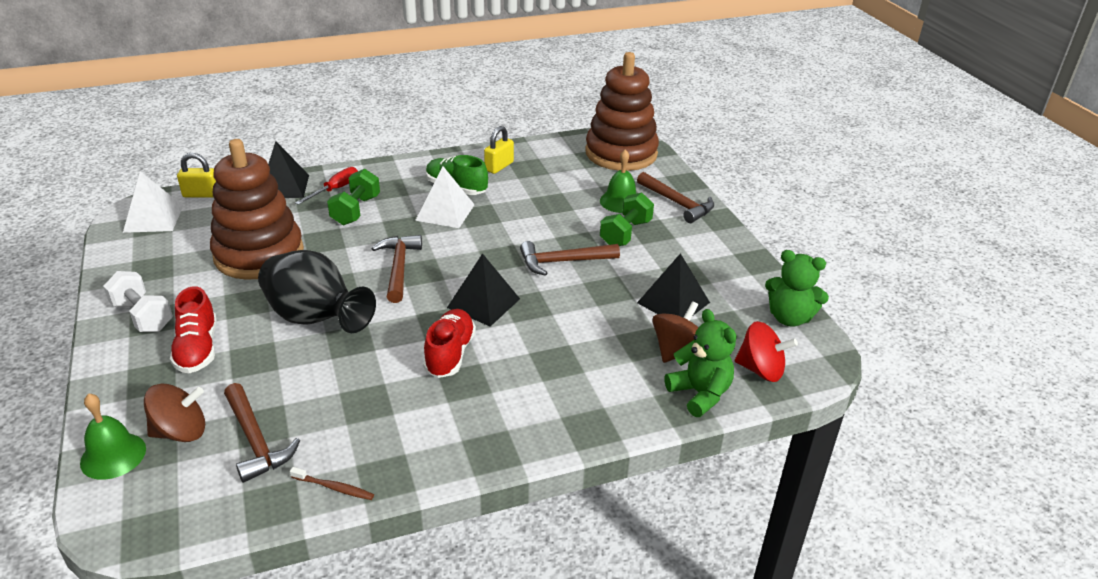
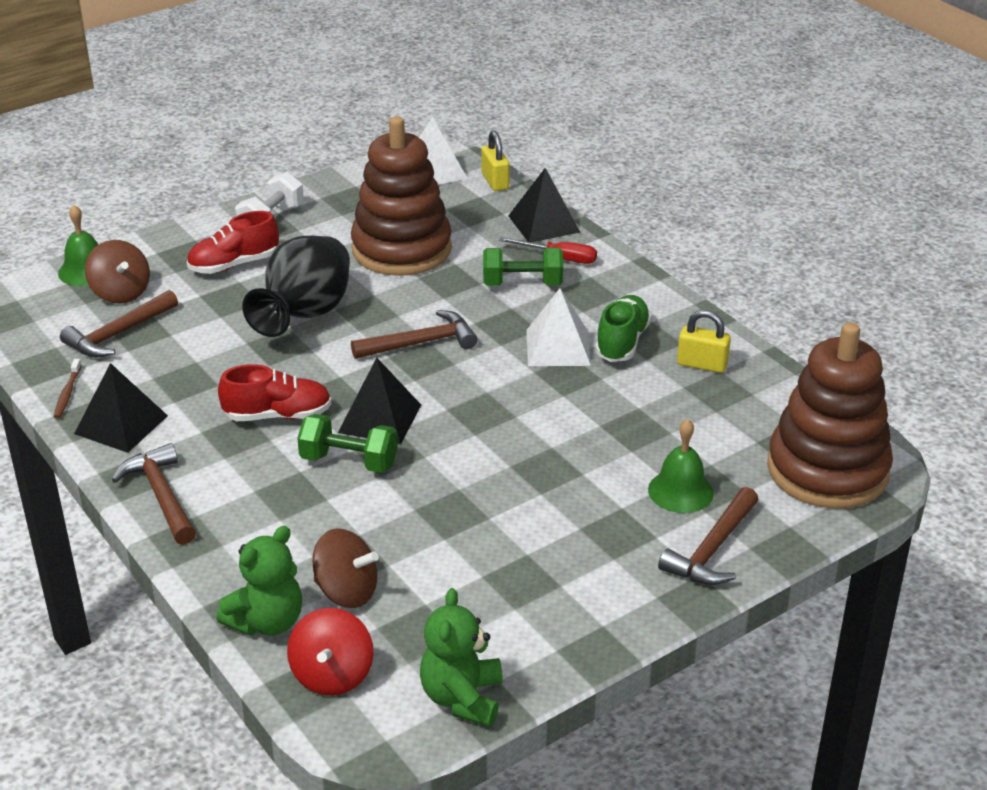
camera: 75 degrees right, 0 degrees up
(563, 262) = (496, 464): brown hammer -> brown hammer (161, 496)
(625, 233) = (596, 508): green dumbbell -> green dumbbell (349, 461)
(673, 302) = (449, 576): black pyramid -> black pyramid (121, 424)

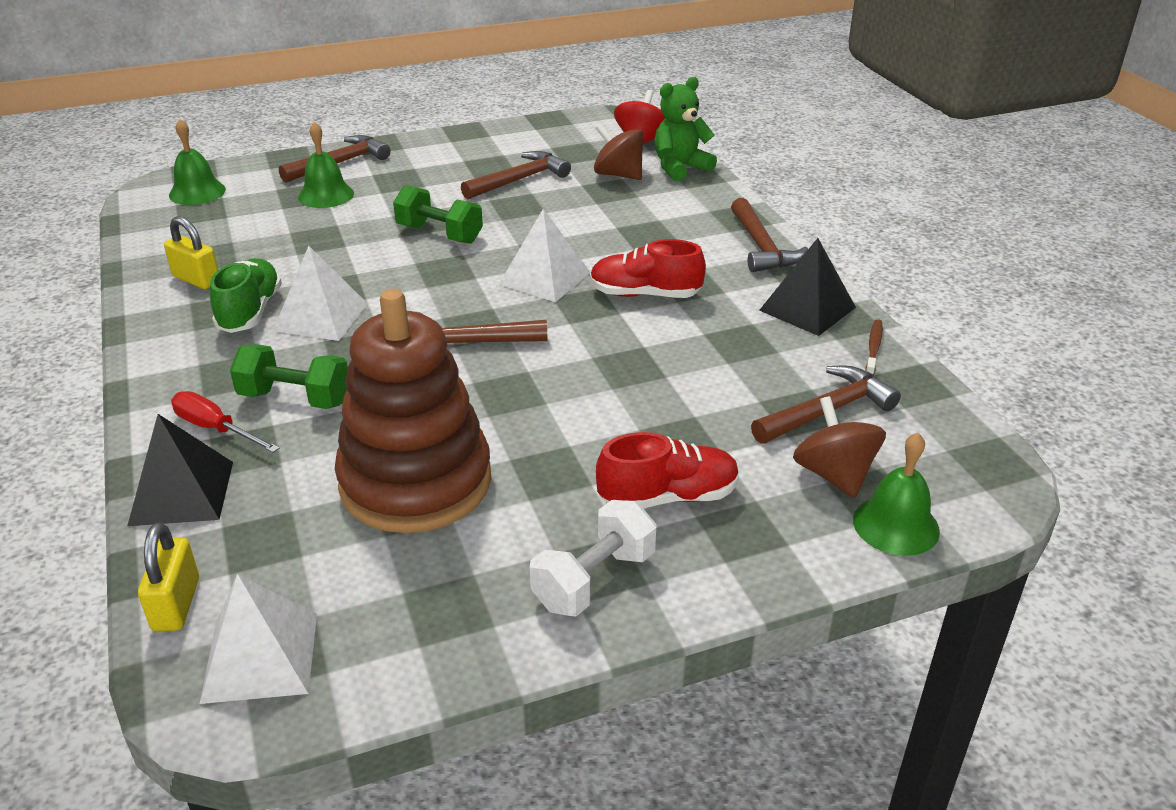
camera: 165 degrees left, 0 degrees up
(305, 315) = (587, 399): black vase -> none
(349, 461) = (588, 249): green dumbbell -> green dumbbell (439, 234)
(379, 418) = (545, 278): black pyramid -> white pyramid
(462, 698) = (562, 125): green teddy bear -> none
(469, 558) = (519, 180): none -> brown hammer
(622, 342) = (250, 312): green shoe -> green shoe turned 150 degrees clockwise
(827, 470) = (197, 192): brown stacking toy -> green bell

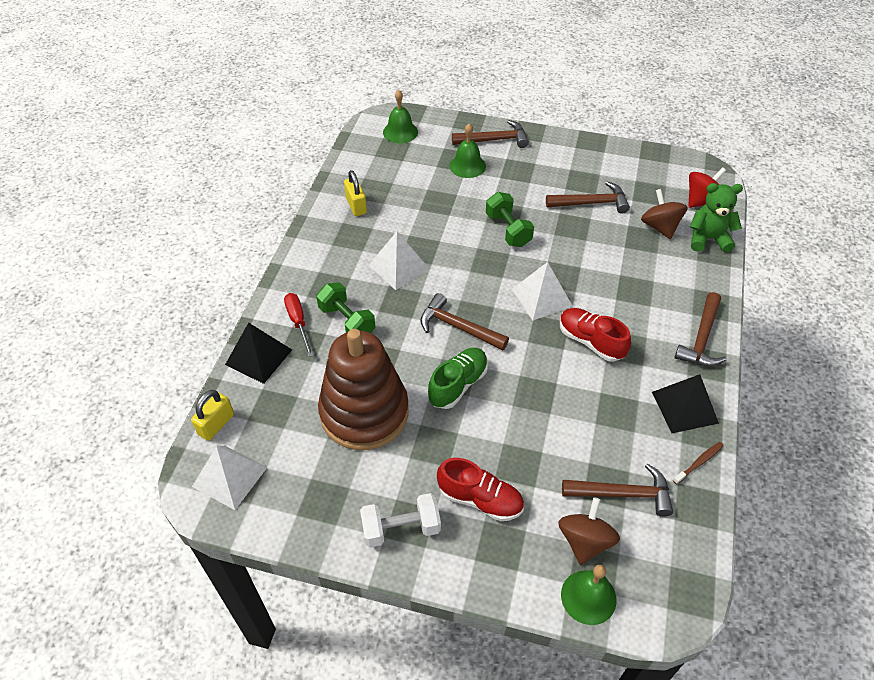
camera: 35 degrees right, 15 degrees up
(250, 312) = (366, 245): green shoe -> green shoe (458, 385)

